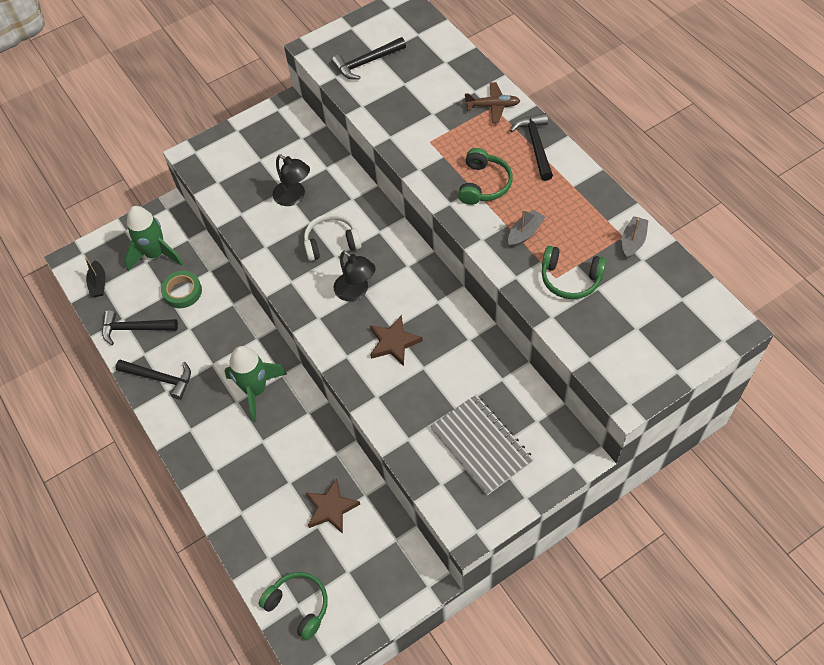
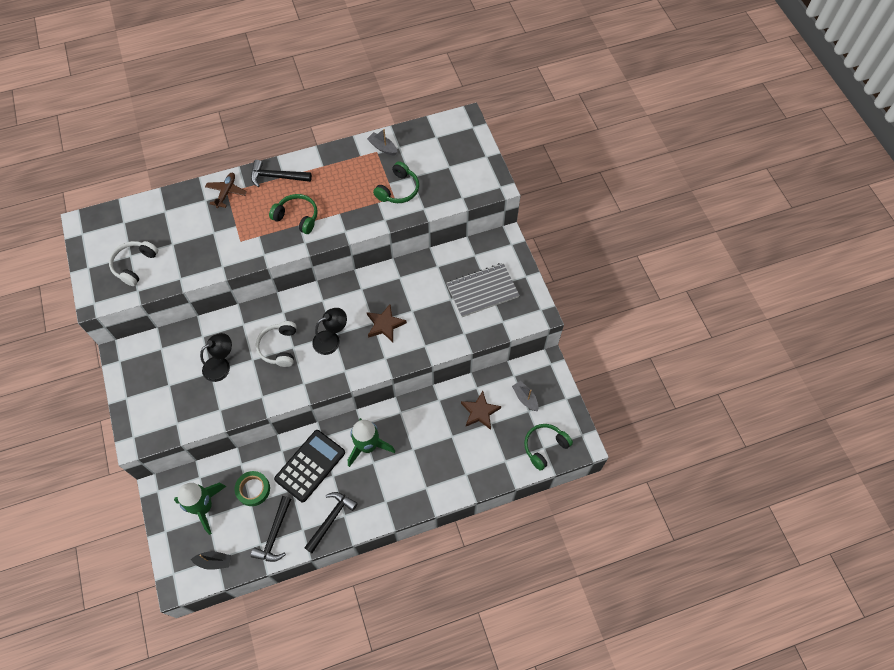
camera: 80 degrees left, 5 degrees up
(220, 337) = (310, 466): none -> black calculator
(366, 63) = (135, 265): black hammer -> white headphones
(525, 233) = (351, 204): grey boat -> grey boat (525, 398)

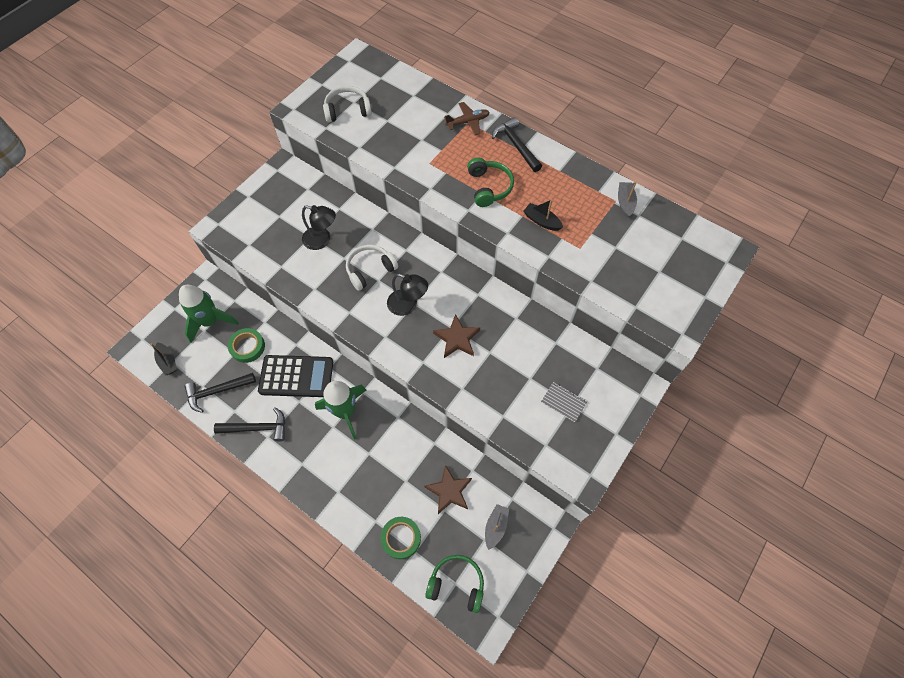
camera: 55 degrees right, 0 degrees up
(354, 205) = (541, 221): none -> black boat
(398, 190) = (591, 246): green headphones -> none
(482, 291) = (563, 402): grey notebook -> grey notebook, size x0.50
(490, 464) = (401, 538): none -> green tape

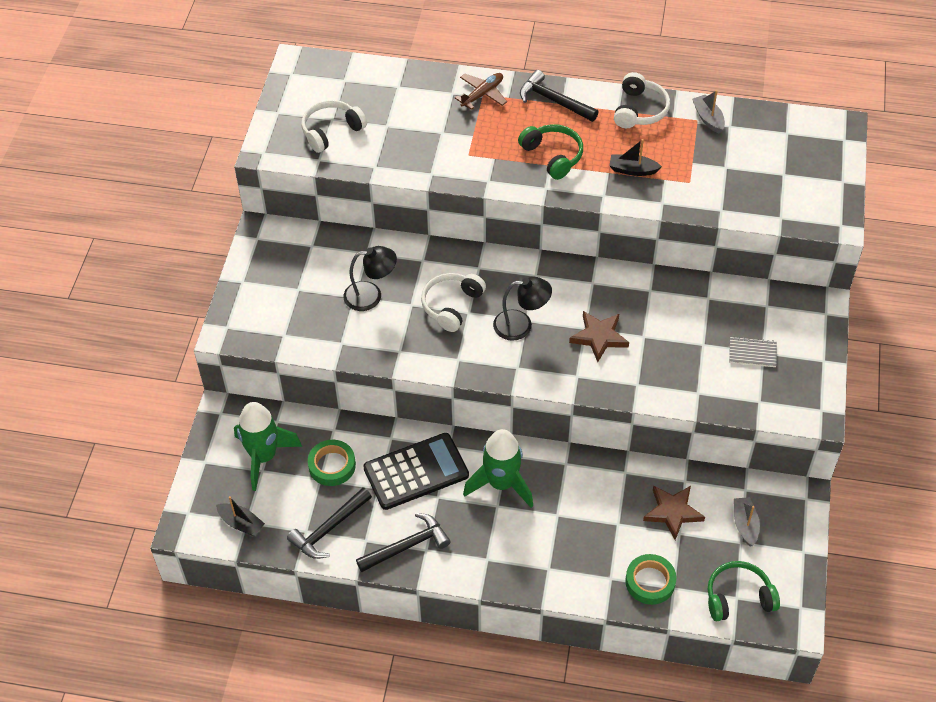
camera: 25 degrees left, 10 degrees down
(575, 176) = (639, 110): none -> white headphones

